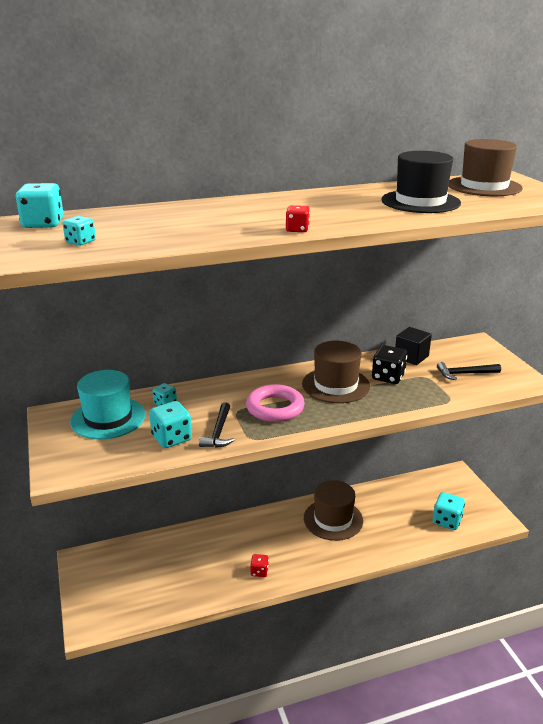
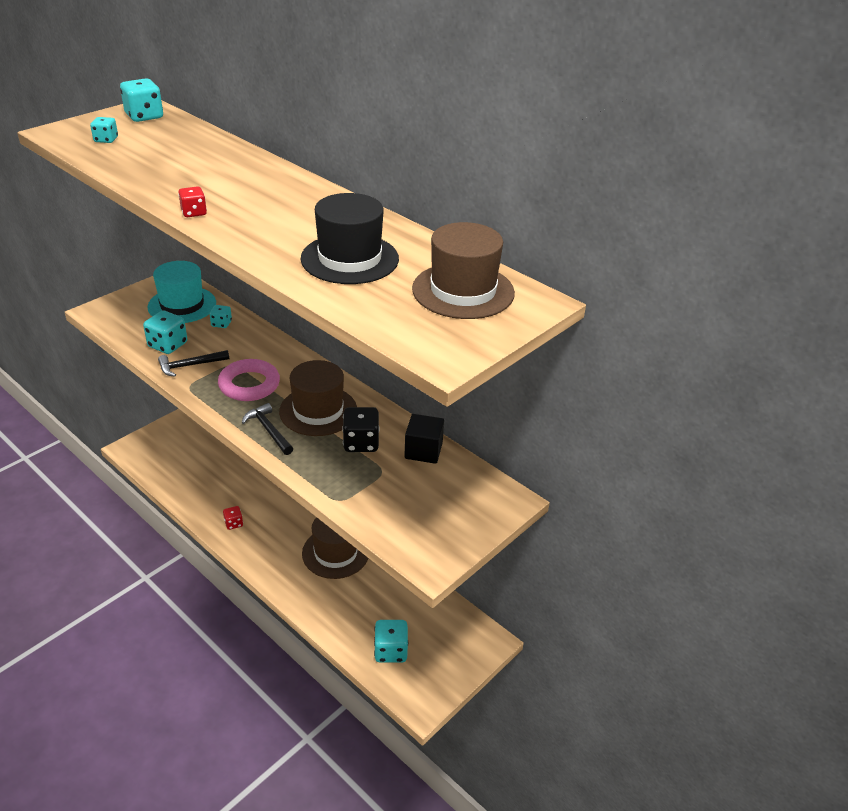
camera: 60 degrees right, 10 degrees up
(464, 374) = (412, 501): black hammer -> black hammer (268, 430)

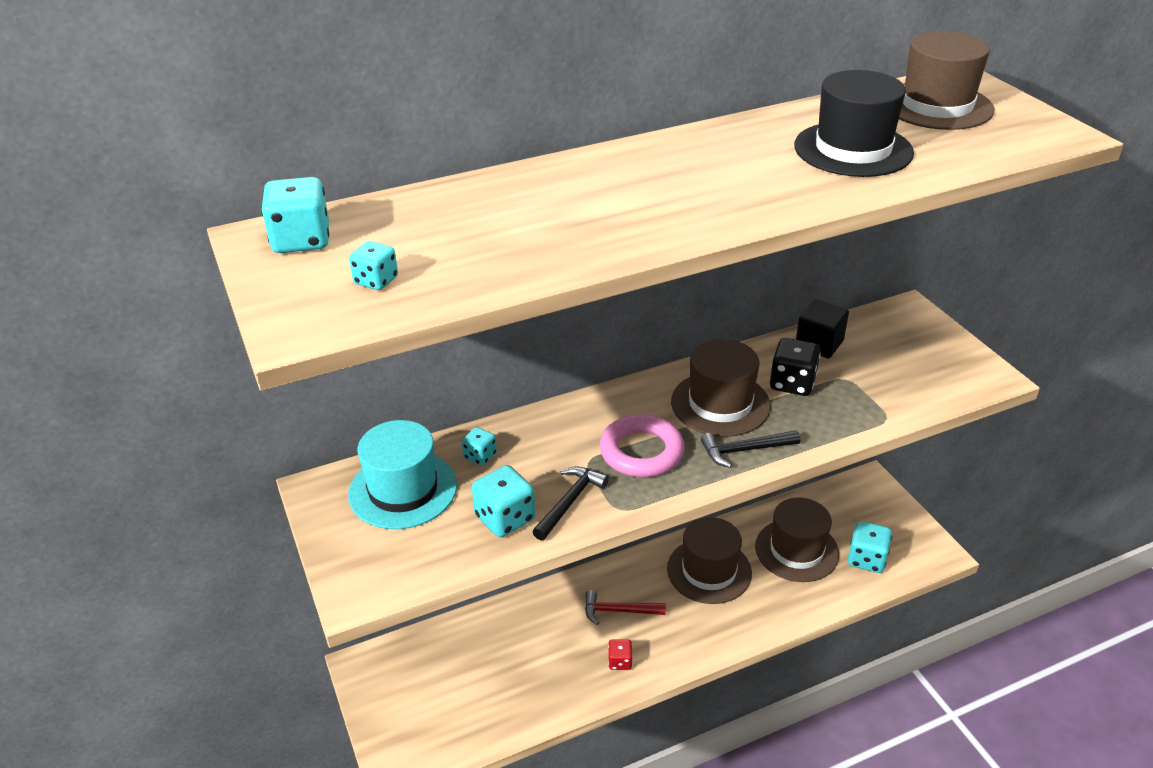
camera: 65 degrees left, 0 degrees up
(189, 365) = (570, 502): black hammer -> black hammer turned 150 degrees counterclockwise
(194, 212) = (691, 229): red dice -> none
(278, 512) = (618, 611): none -> red hammer
(380, 602) = (796, 550): none -> brown hat

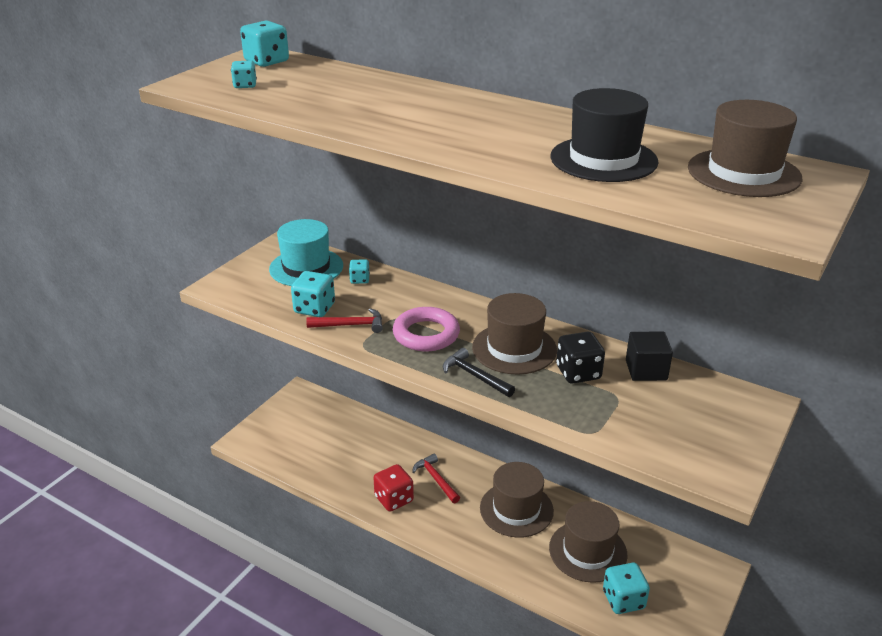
camera: 55 degrees right, 5 degrees down
(570, 502) = (351, 325): black hammer -> red hammer
(620, 662) = (394, 499): red dice -> red dice, size x1.70

